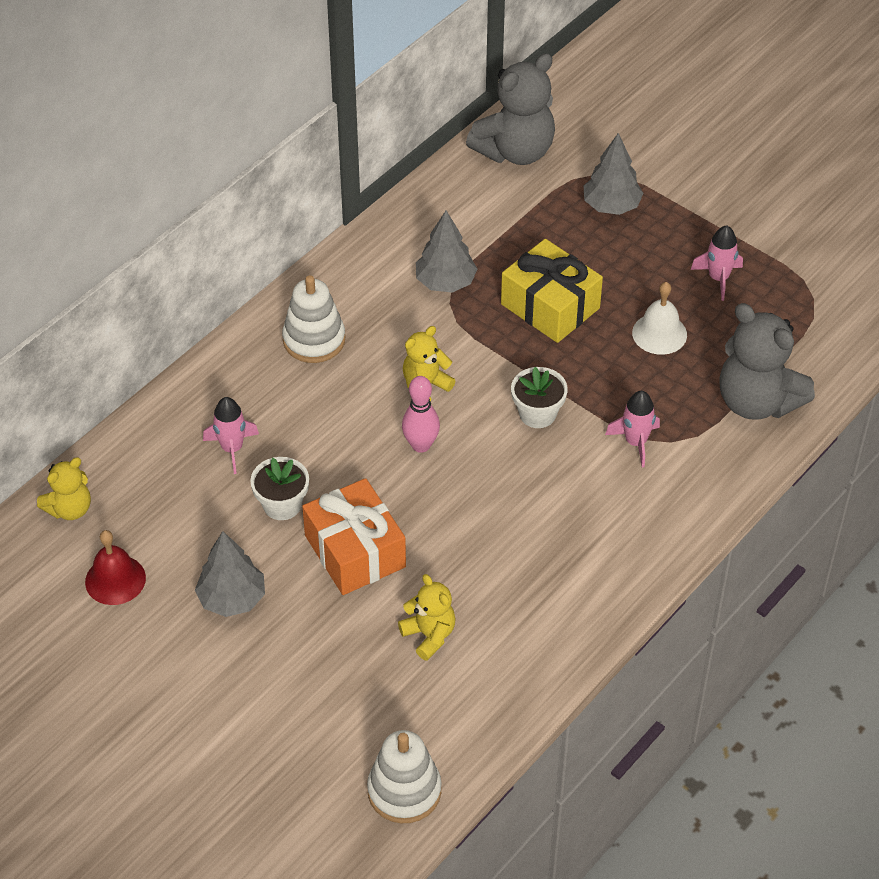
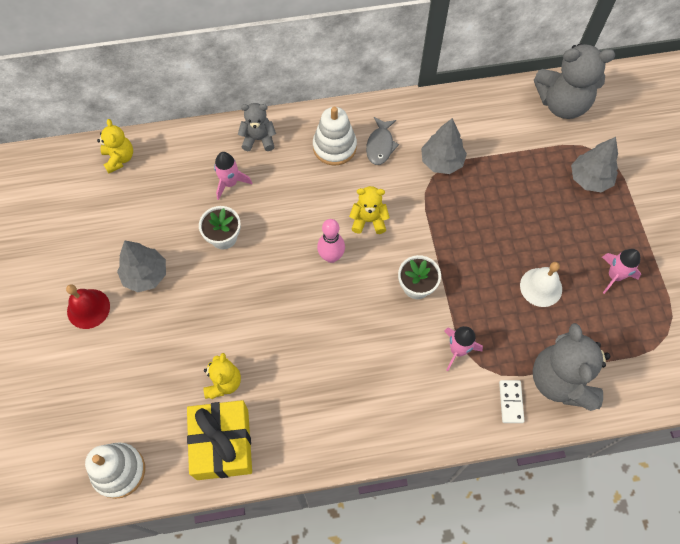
camera: 40 degrees right, 15 degrees up
(70, 509) = (119, 158): yellow teddy bear -> yellow teddy bear turned 105 degrees counterclockwise
(115, 580) = (101, 217): red bell -> red bell (88, 308)
(218, 386) = (258, 139): none -> grey teddy bear
(355, 551) = (234, 296): orange gift -> none
(363, 307) = (380, 145): none -> grey fish
(550, 306) = (489, 220): yellow gift -> yellow gift (222, 444)
(729, 452) = (511, 402): none -> white domino

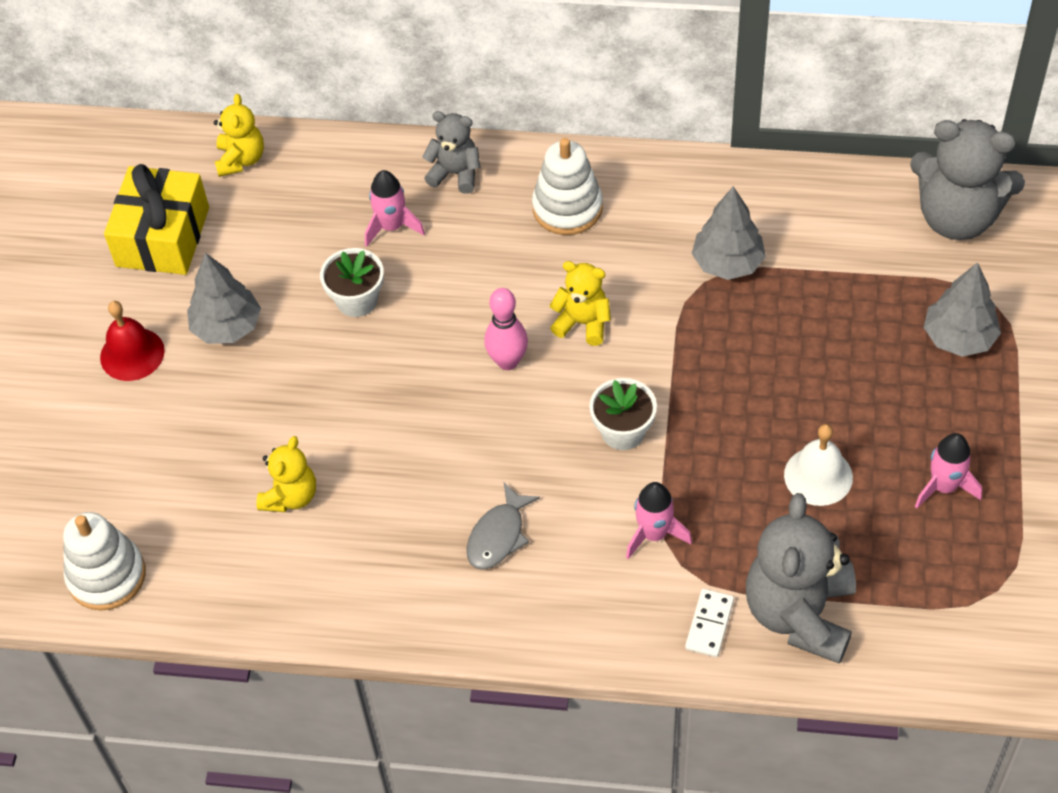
camera: 20 degrees right, 10 degrees down
(222, 444) = (262, 577): yellow gift -> yellow gift (162, 237)
(380, 145) = (639, 220): grey fish -> grey fish (498, 535)

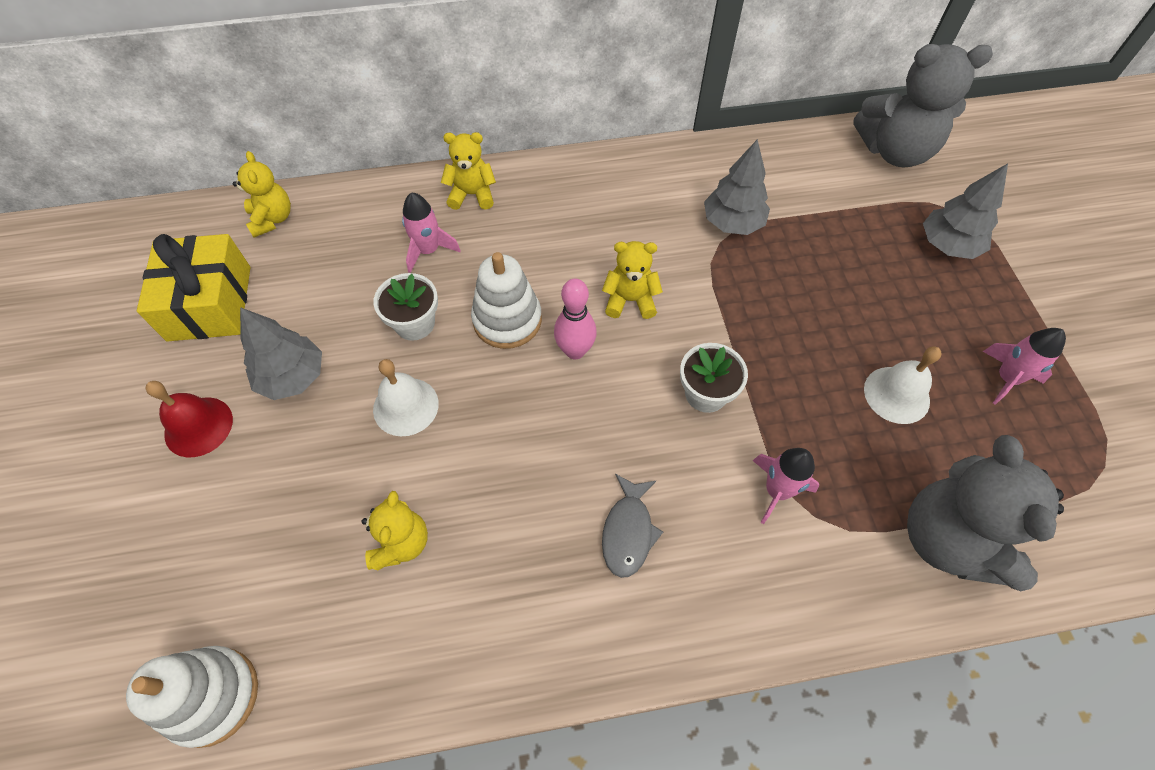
camera: 20 degrees left, 5 degrees up
(326, 378) = (405, 406): none -> white bell
(455, 174) = (472, 195): grey teddy bear -> yellow teddy bear
(567, 208) = (579, 204): white stacking toy -> white stacking toy (507, 320)
(709, 624) = (871, 575): white domino -> none

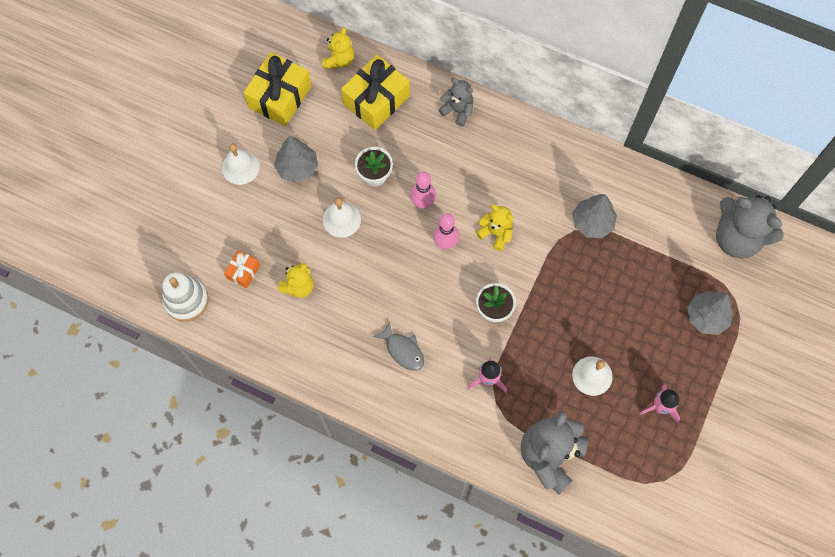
camera: 35 degrees right, 10 degrees up
(198, 426) = (240, 167): red bell -> white bell
(292, 579) = (243, 272): none -> orange gift
(355, 237) = (376, 100): none -> yellow gift
(428, 250) = (410, 134): pink rocket -> none
(472, 195) = (457, 110): yellow teddy bear -> grey teddy bear
(507, 320) = (423, 203): white stacking toy -> pink bowling pin
(628, 531) = (403, 350): grey fish -> grey fish turned 90 degrees counterclockwise

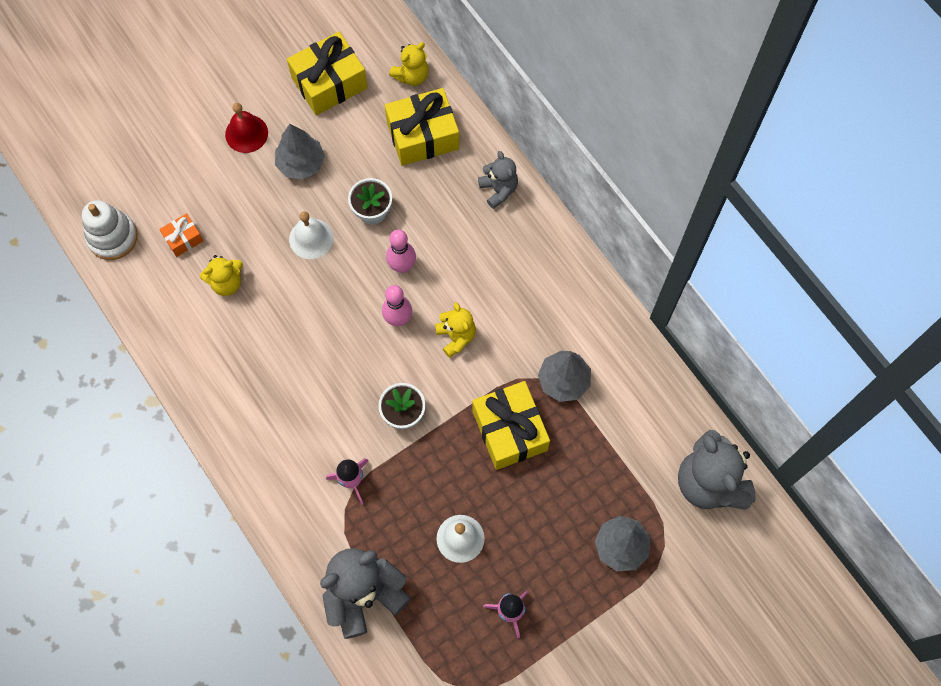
camera: 30 degrees right, 0 degrees up
(240, 167) = (246, 133): white bell -> red bell
(403, 350) = (287, 403): grey fish -> none
(577, 279) = (509, 430): none -> yellow gift

